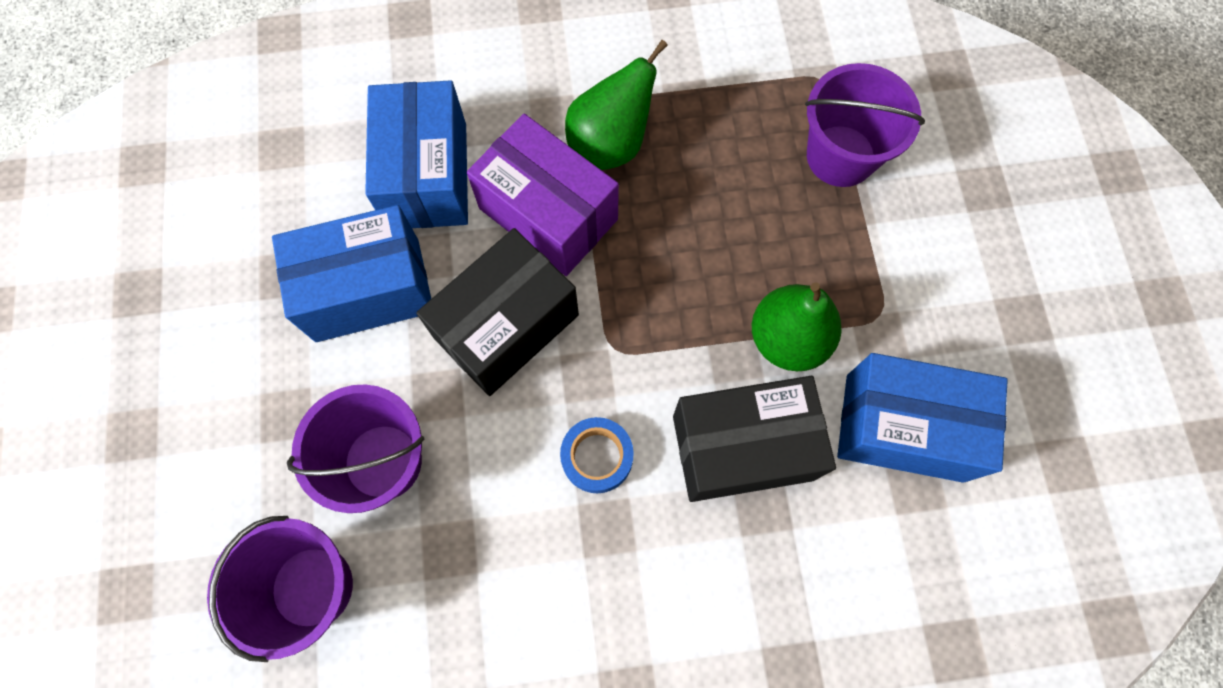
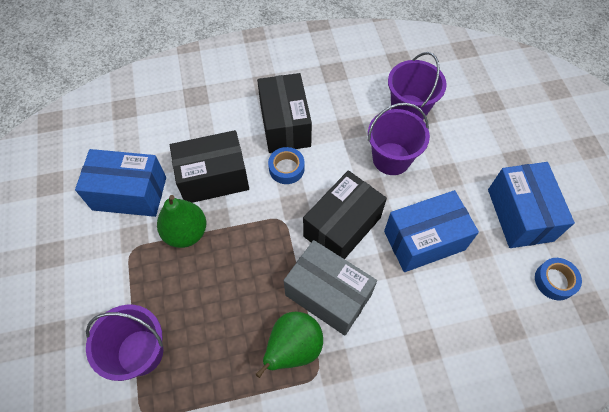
camera: 175 degrees right, 10 degrees down
(177, 206) = (554, 281): none -> blue tape
(427, 176) = (408, 314): blue box -> blue box (519, 215)
(548, 214) = (328, 295): purple box -> grey box
(591, 567) = (285, 125): none -> black box

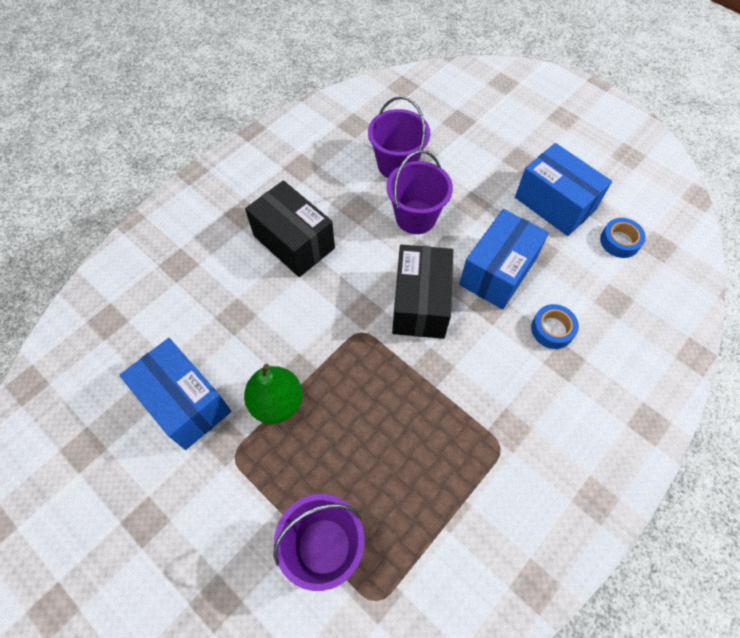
camera: 35 degrees left, 0 degrees up
(129, 193) = (185, 402): blue box -> blue box turned 75 degrees clockwise
(213, 178) = (263, 333): black box -> none
(286, 168) = (328, 282): blue tape -> blue tape (552, 329)
(293, 348) = (463, 438): green pear -> none
(328, 295) = (455, 371): grey box -> none

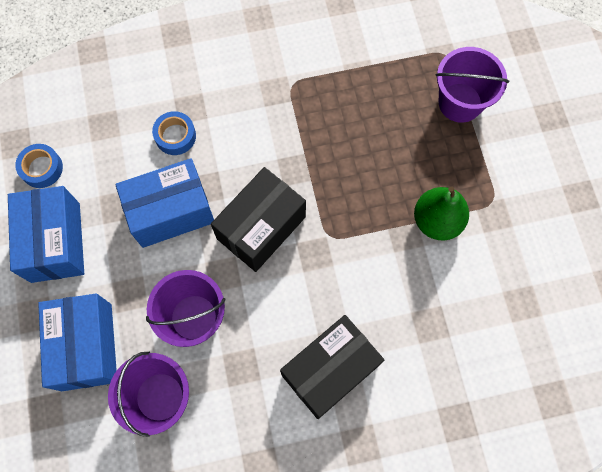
camera: 145 degrees left, 10 degrees up
(185, 402) = (512, 269): blue box -> blue box (86, 346)
(294, 242) = (330, 370): black box -> black box turned 60 degrees clockwise

